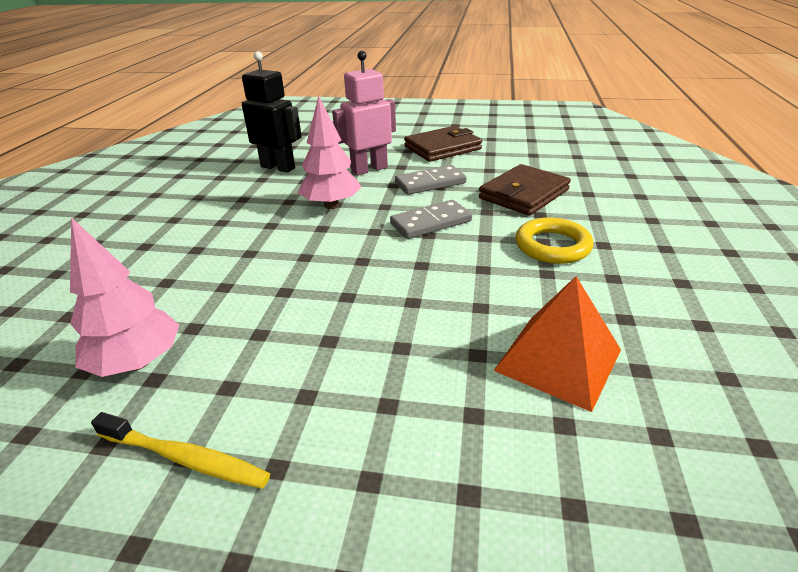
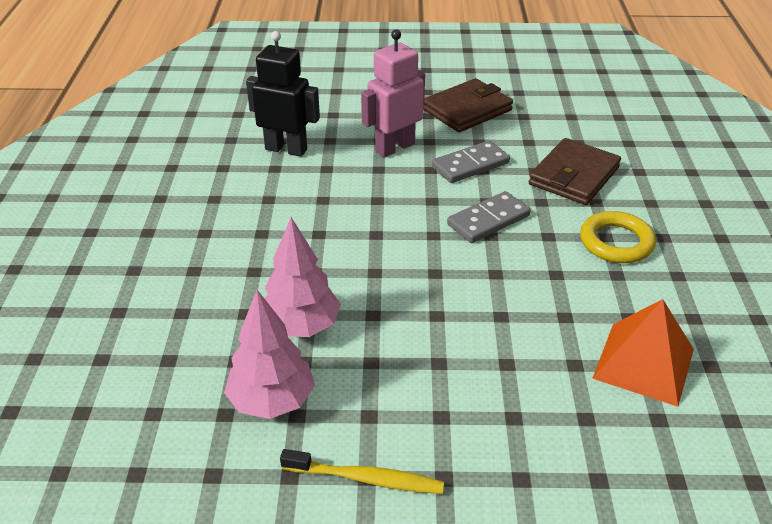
camera: 10 degrees left, 5 degrees up
(331, 205) = (373, 203): pink tree -> pink tree (301, 326)

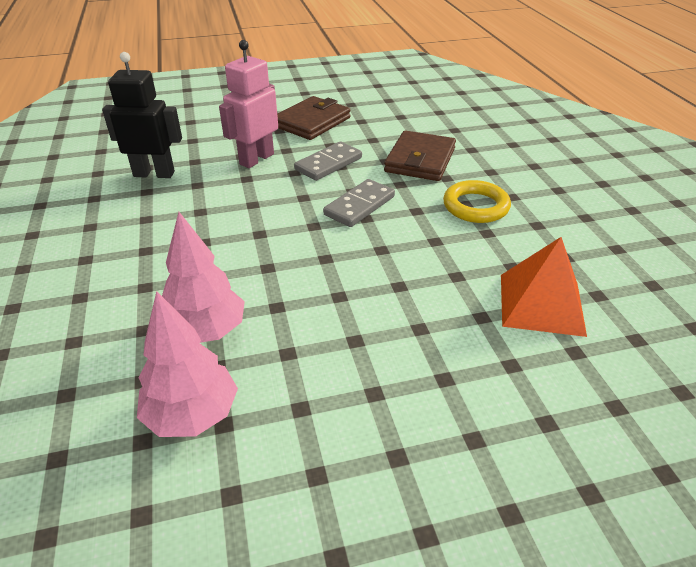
camera: 15 degrees left, 0 degrees up
(366, 478) = (316, 477): yellow toothbrush -> none

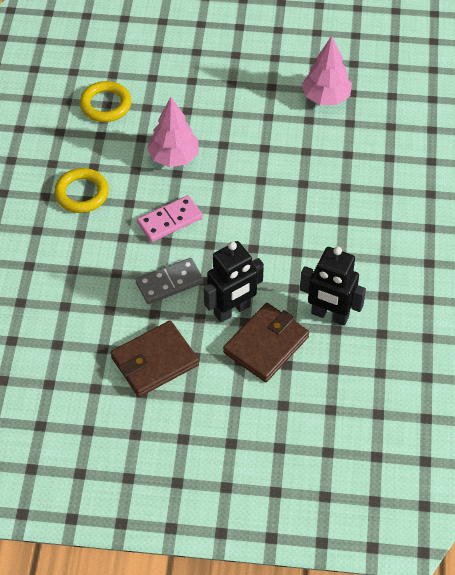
camera: 160 degrees left, 15 degrees up
(206, 331) = (311, 142): pink tree -> pink tree (174, 157)
(256, 159) = (232, 310): pink robot -> black robot
(359, 206) = (169, 220): grey domino -> pink domino
(420, 160) = (86, 263): brown wallet -> brown wallet (266, 345)
(541, 304) = (105, 105): orange pyramid -> yellow ring

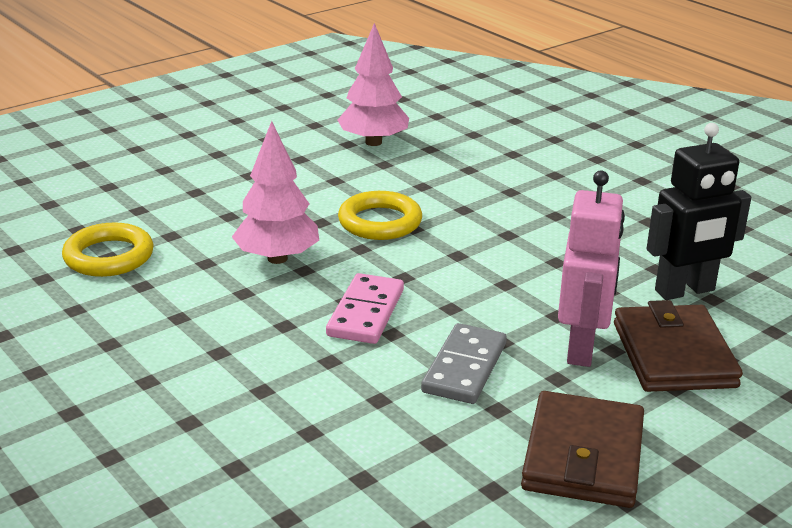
camera: 45 degrees left, 25 degrees down
(82, 193) = (202, 349): yellow ring -> yellow ring (380, 222)
(232, 310) = (582, 348): black robot -> pink robot

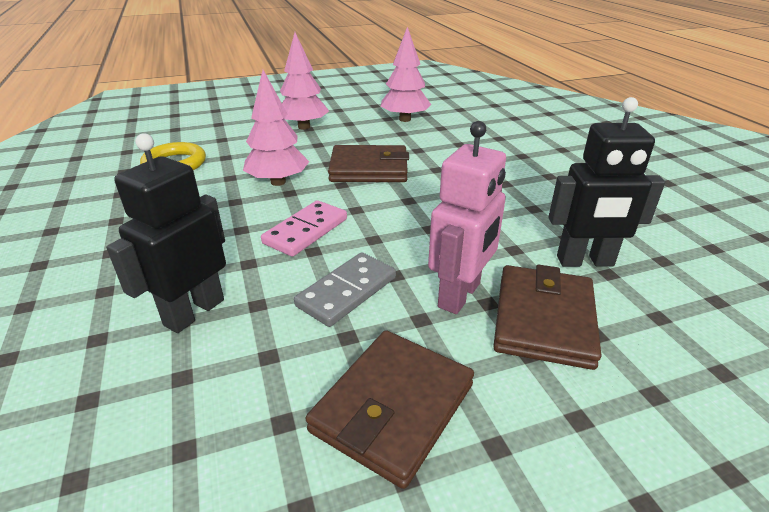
camera: 20 degrees right, 5 degrees up
(242, 173) = (304, 127): none -> pink tree
(317, 420) = (194, 312): none -> black robot
(380, 222) = (369, 169): yellow ring -> brown wallet

